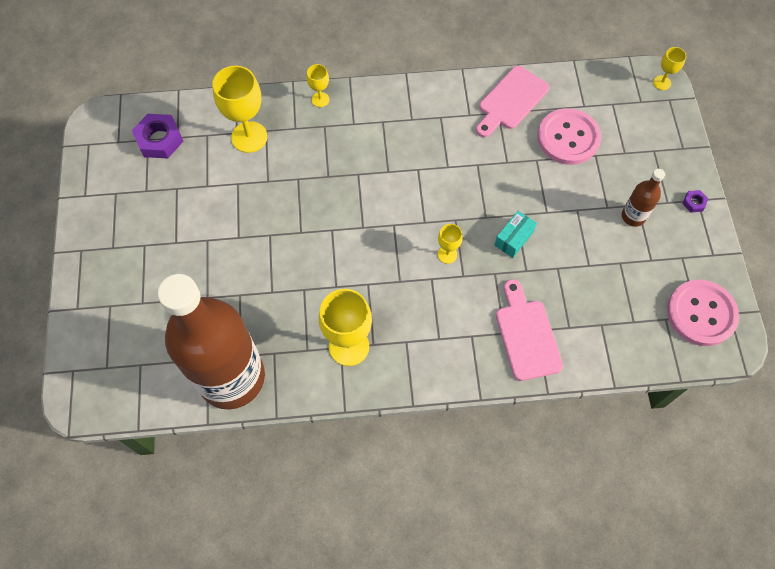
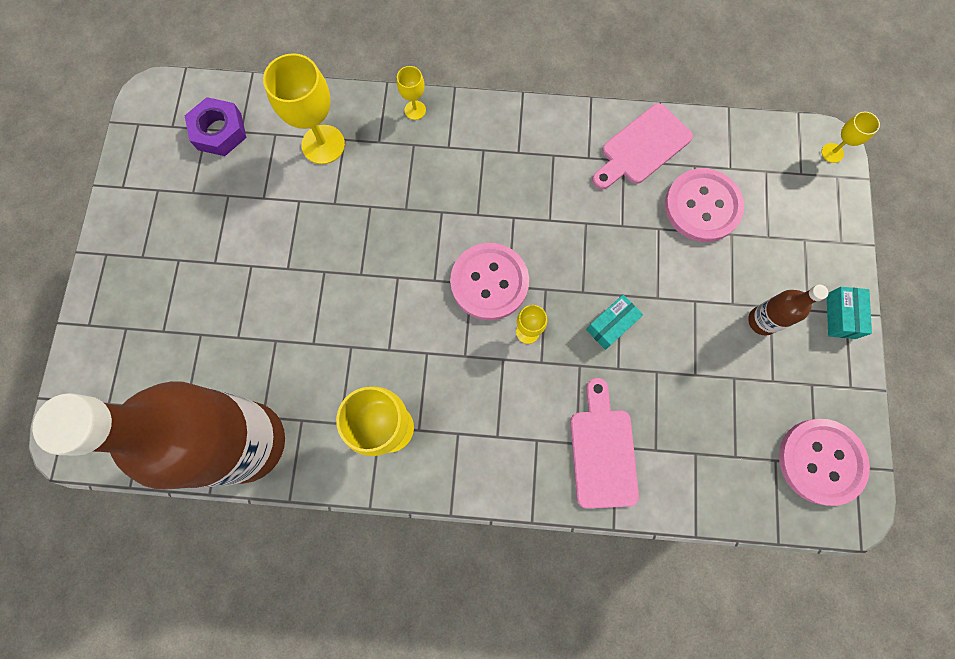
camera: 10 degrees right, 10 degrees up
(408, 222) = (489, 282): none -> pink button
(694, 203) = (840, 316): purple nut -> turquoise box

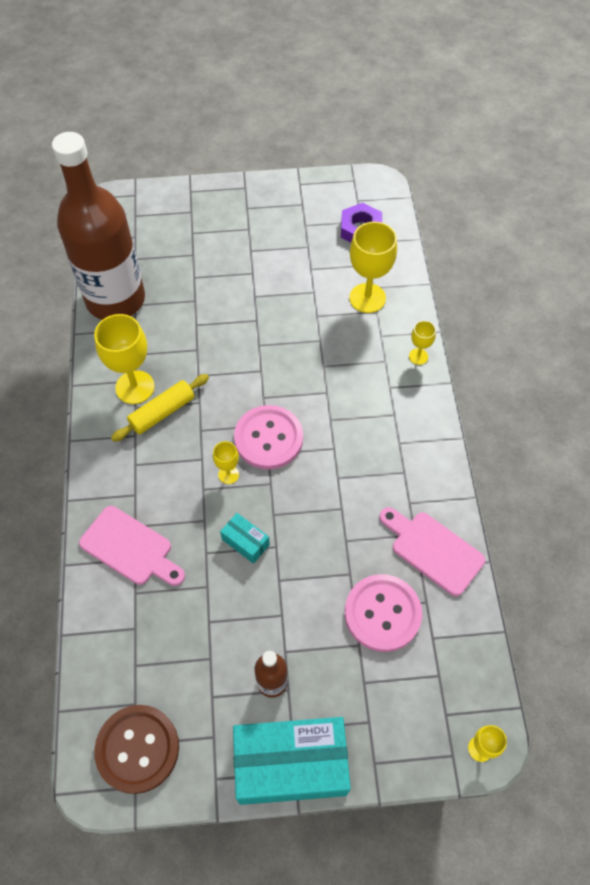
camera: 80 degrees right, 15 degrees down
(432, 398) = (162, 412): none -> yellow rolling pin
(602, 451) = (130, 548): pink cutting board -> pink cutting board turned 45 degrees clockwise
(820, 461) = (137, 749): pink button -> brown button
(840, 316) = (291, 765): turquoise box -> turquoise box, size x2.26

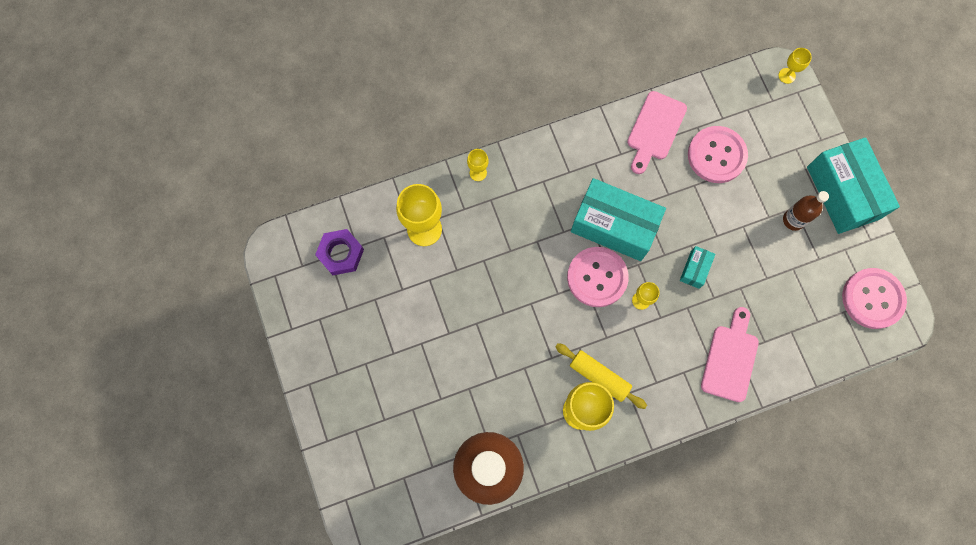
camera: 105 degrees left, 15 degrees up
(137, 749) = (872, 299): brown button -> pink button
(322, 471) = (614, 226): none -> turquoise box

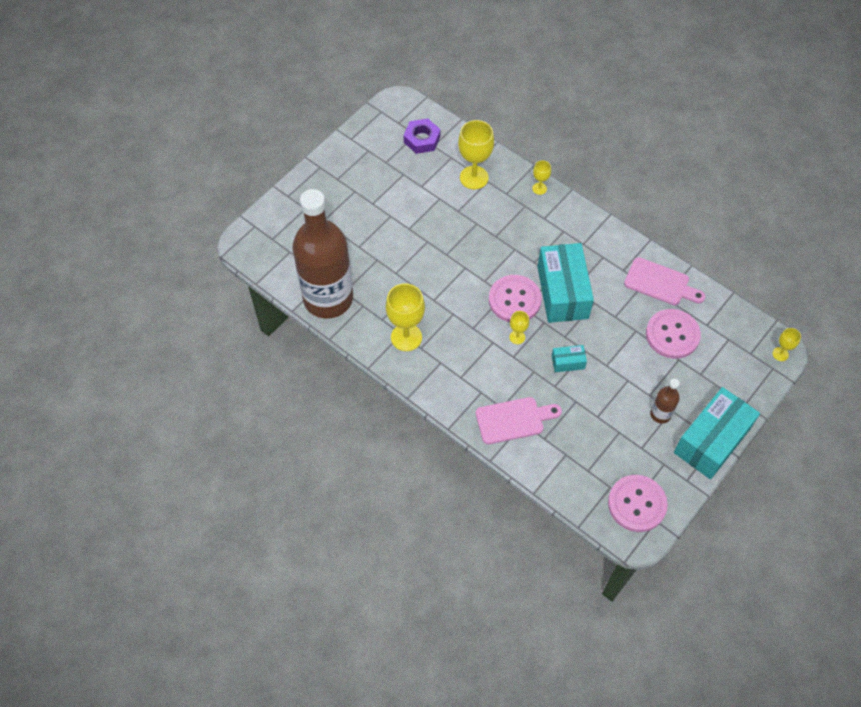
camera: 60 degrees right, 15 degrees down
(599, 376) = (440, 337): yellow rolling pin -> none
(655, 129) = (660, 283): pink cutting board -> pink cutting board turned 150 degrees counterclockwise

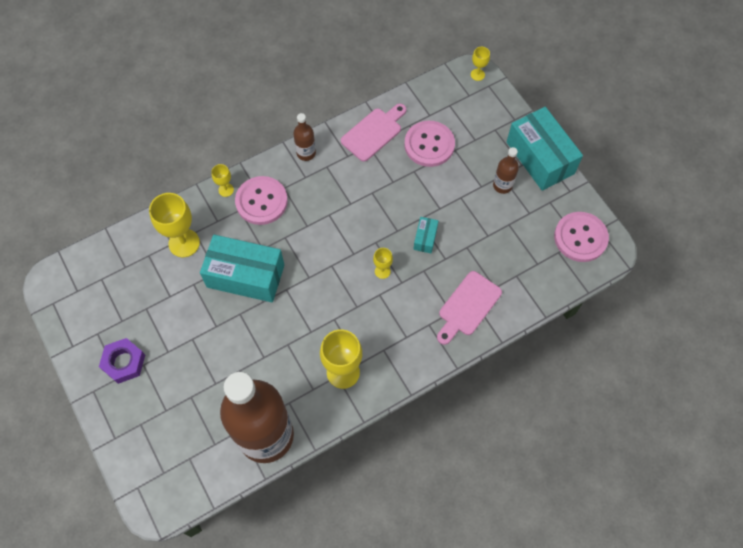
camera: 70 degrees left, 5 degrees up
(422, 139) = (111, 275): purple nut -> purple nut (124, 362)
(513, 420) = (467, 306): pink cutting board -> pink cutting board turned 150 degrees counterclockwise
(514, 300) = (341, 258): pink button -> pink button (261, 201)
(562, 292) = (350, 214): turquoise box -> turquoise box (245, 276)
(608, 236) = (306, 153): none -> brown bottle

